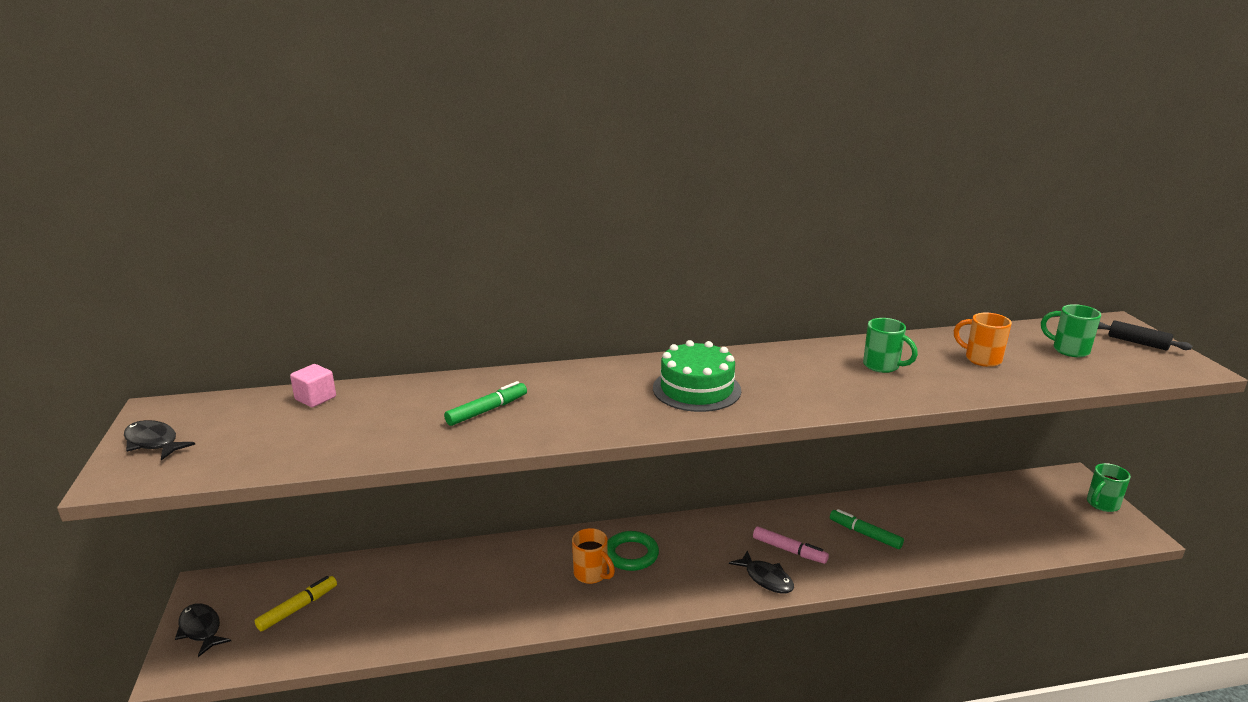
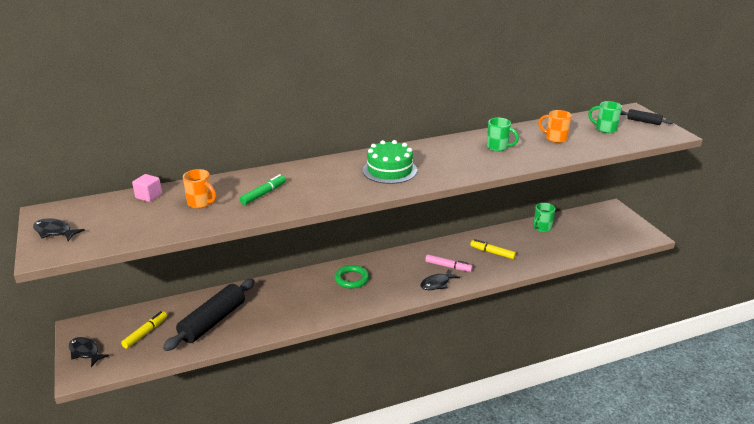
camera: 10 degrees left, 5 degrees up
(402, 601) = (213, 321): none -> black rolling pin
(591, 574) = (329, 293): orange mug -> orange mug (201, 203)
(766, 578) = (437, 284): black fish -> black fish turned 105 degrees clockwise
(865, 534) = (492, 252): green marker -> yellow marker
(1102, 504) = (629, 222): green mug -> green mug (542, 228)

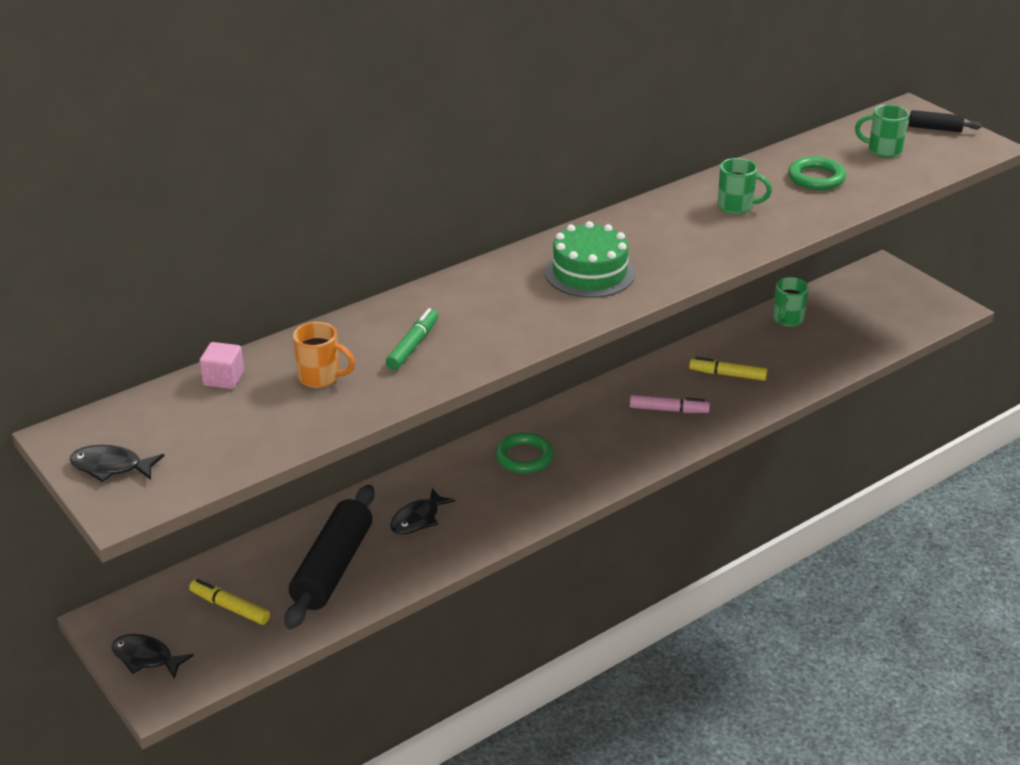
camera: 15 degrees left, 5 degrees up
(145, 333) = (230, 607): yellow marker -> yellow marker turned 75 degrees counterclockwise
(437, 284) = (663, 442): black fish -> black fish (418, 519)
(555, 138) = (816, 178): orange mug -> green ring

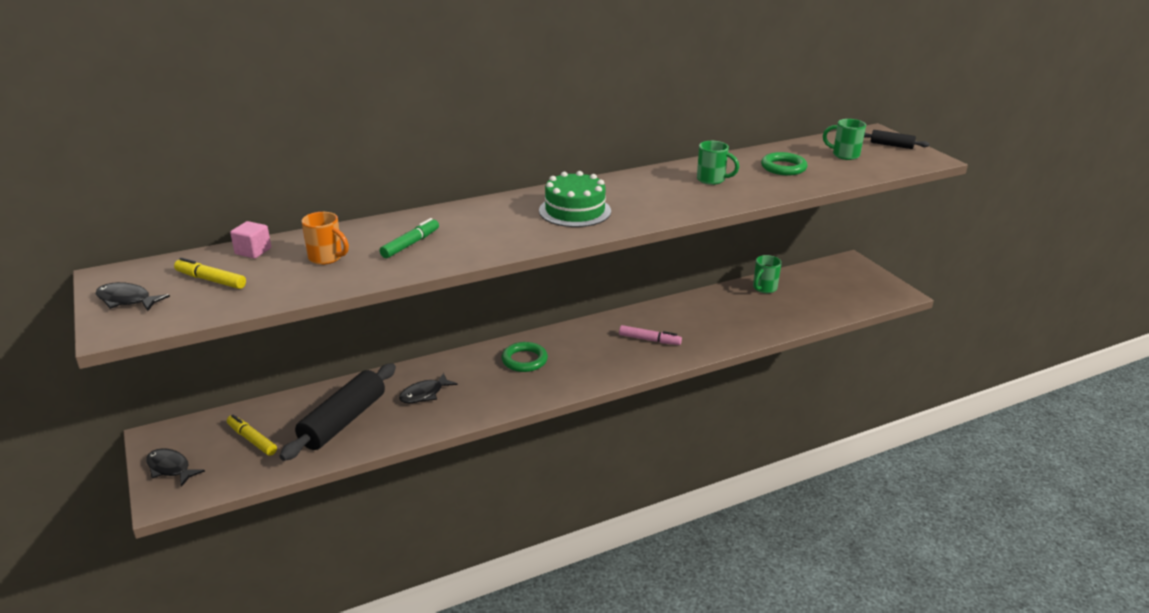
camera: 10 degrees right, 5 degrees down
(727, 375) = (704, 321): yellow marker -> yellow marker (211, 280)

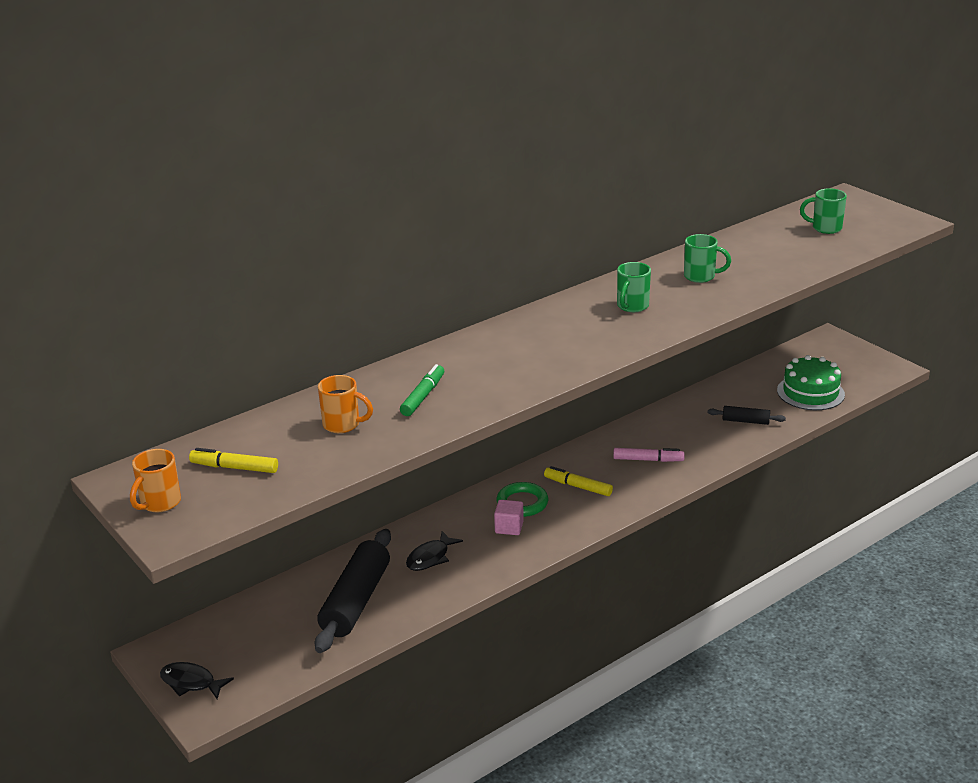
camera: 10 degrees left, 0 degrees up
(127, 300) = (159, 503): black fish -> orange mug
(252, 440) = (265, 637): yellow marker -> yellow marker (578, 486)
(253, 251) = (257, 428): pink cube -> pink cube (509, 527)
(575, 211) = (575, 333): green cake -> green cake (810, 392)
(764, 288) = (748, 382): green mug -> green mug (632, 306)
(783, 167) = (768, 252): green ring -> none
(891, 145) = (869, 210): black rolling pin -> black rolling pin (745, 421)

